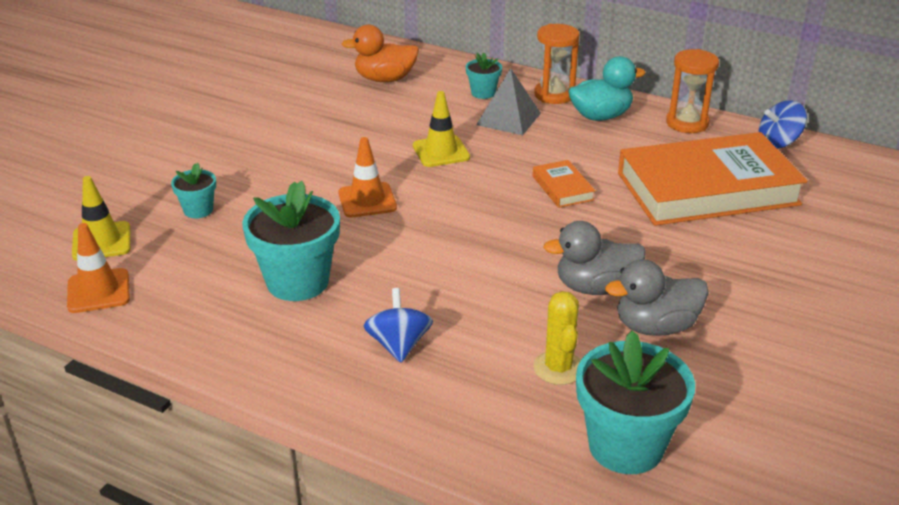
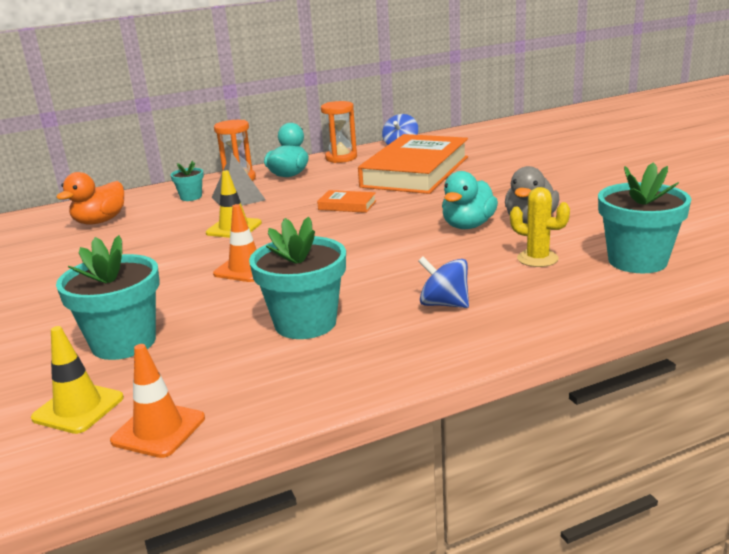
camera: 50 degrees left, 10 degrees down
(198, 210) = (124, 343): turquoise flower pot -> turquoise flower pot, size x1.96
(595, 287) = (468, 226): grey duck -> turquoise duck

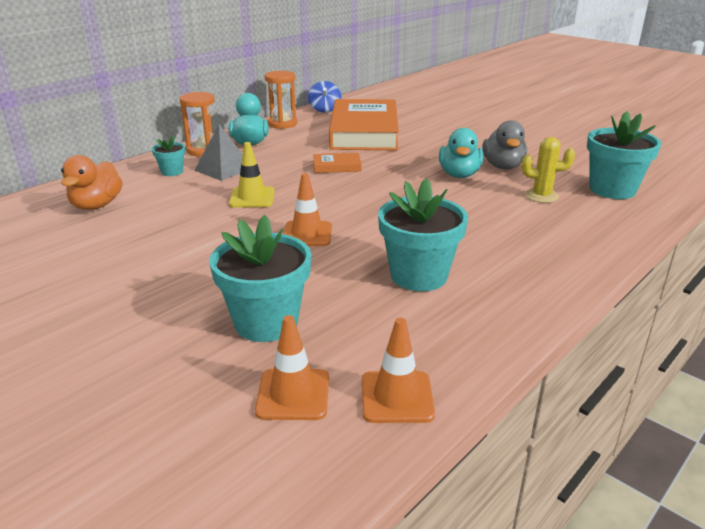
camera: 25 degrees left, 5 degrees up
(78, 408) = (293, 394): yellow traffic cone -> orange traffic cone
(444, 304) = (513, 242): blue spinning top -> none

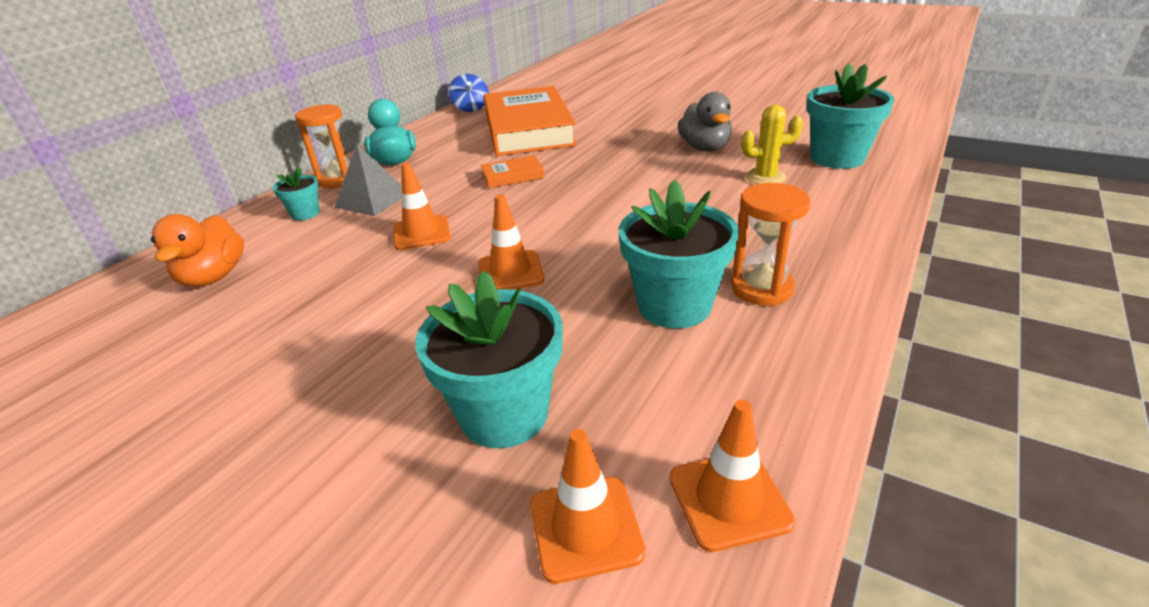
camera: 10 degrees left, 5 degrees up
(252, 198) = (421, 233): yellow traffic cone -> orange traffic cone
(282, 124) = (426, 132): orange hourglass -> orange hourglass (761, 288)
(459, 175) = (660, 165): turquoise duck -> none

